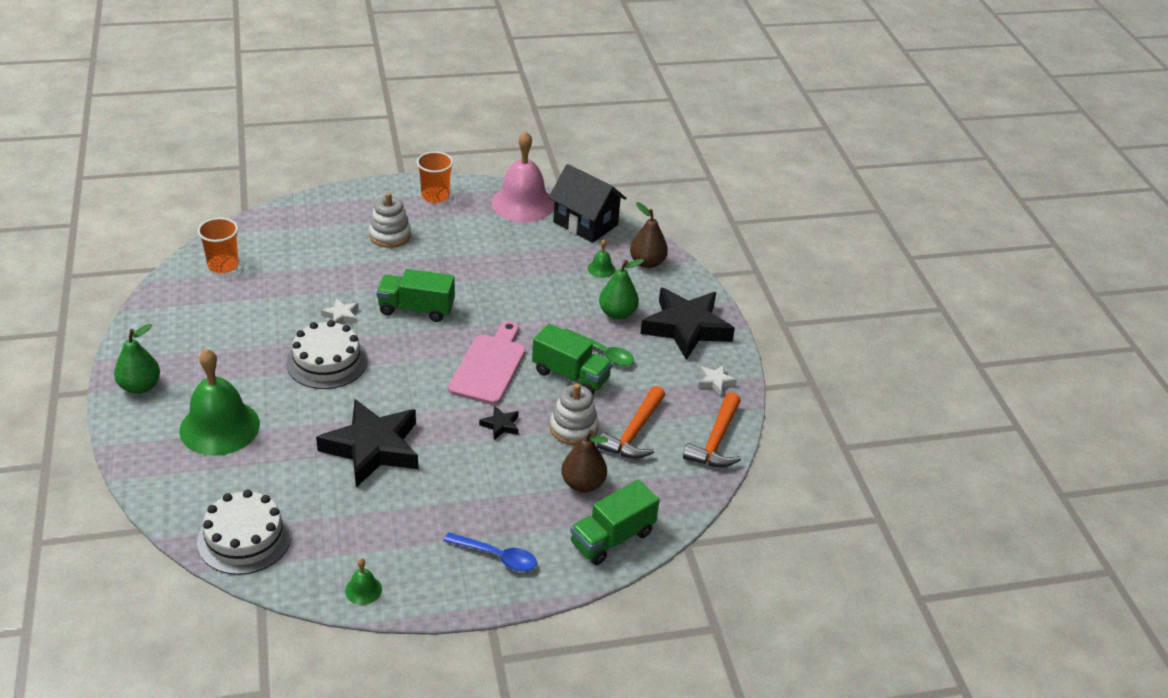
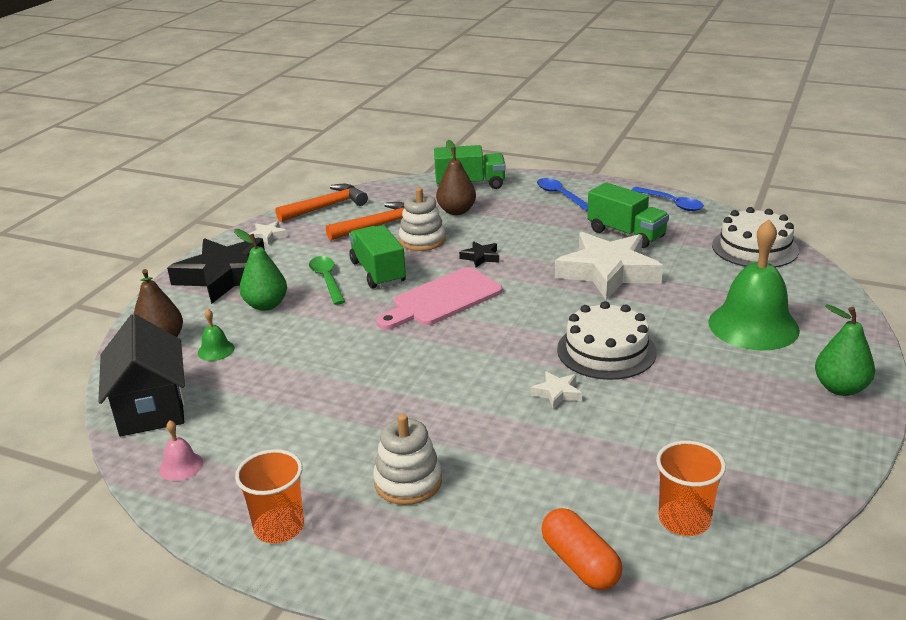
camera: 140 degrees left, 10 degrees down
(269, 229) = (580, 563): none -> orange capsule
(363, 590) = (671, 203): green bell -> blue spoon
(372, 448) = (608, 272): black star -> white star
(416, 309) = (463, 373): green truck -> green truck (626, 234)
(523, 203) = (181, 466): pink bell -> pink bell, size x0.42

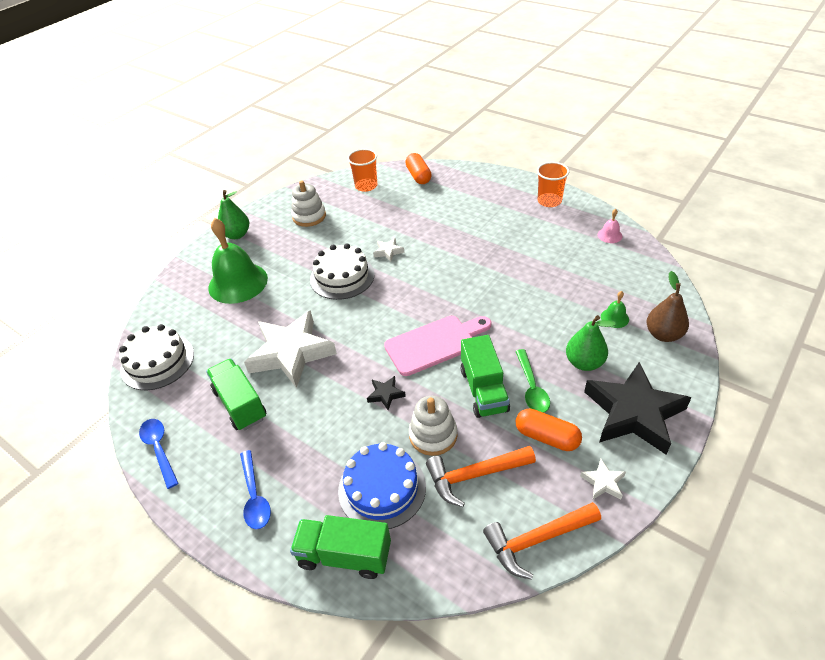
camera: 165 degrees left, 15 degrees up
(151, 408) = (644, 275): black house -> none
(314, 252) = (547, 437): none -> orange capsule
(408, 482) = (485, 214): white stacking toy -> white stacking toy (309, 216)
(456, 211) = (382, 488): brown pear -> blue cake

